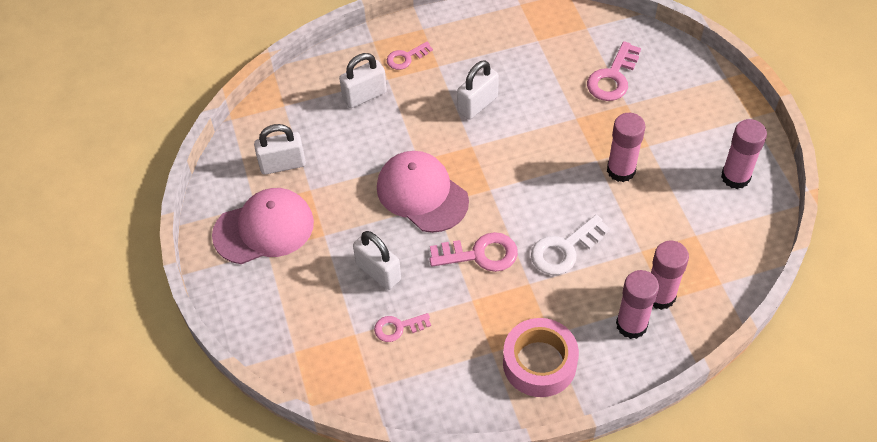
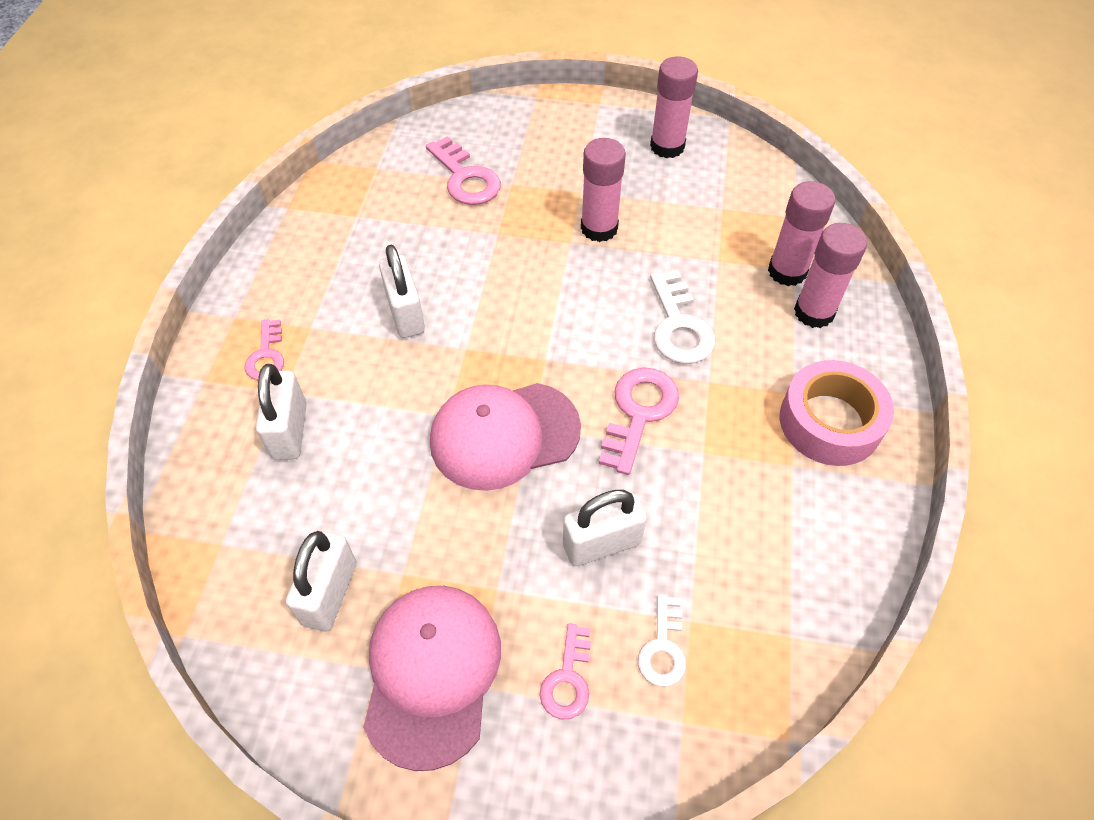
camera: 65 degrees left, 0 degrees up
(331, 326) = (663, 648): none -> white key
(398, 328) = (706, 559): pink key -> pink key (567, 679)

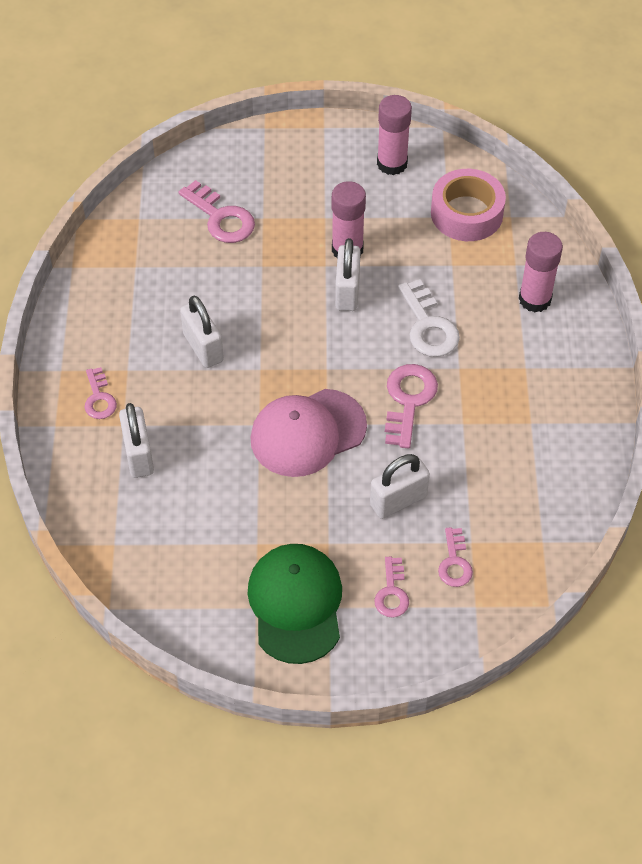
camera: 10 degrees left, 0 degrees up
(330, 593) = (207, 565): white padlock -> white padlock (347, 292)
(432, 673) = (296, 604): pink cap -> green cap
(663, 648) = (454, 563): white key -> pink key
(787, 271) = (509, 267): pink glue stick -> none
(830, 422) = (555, 386): pink tape -> pink tape (466, 213)

